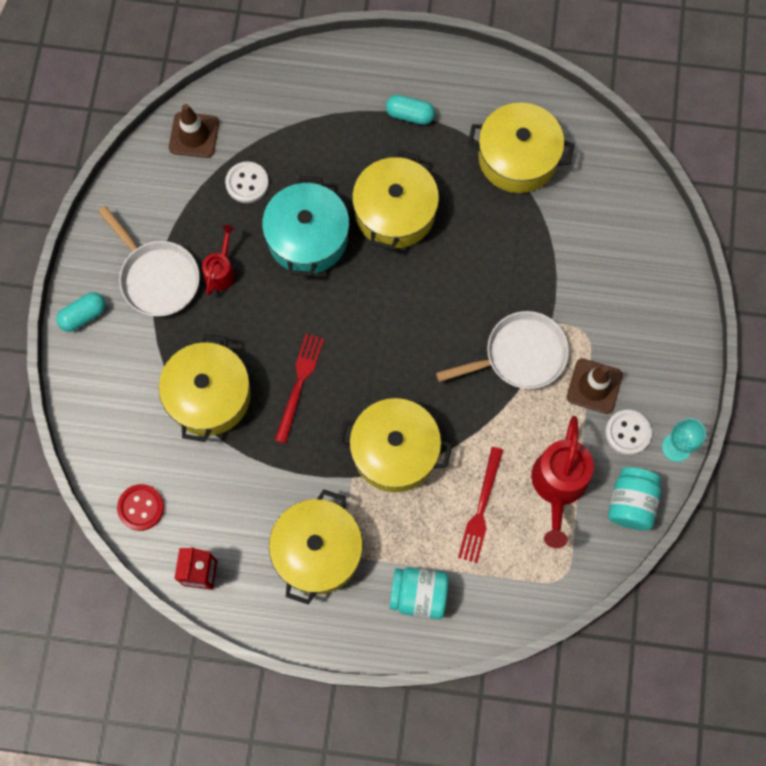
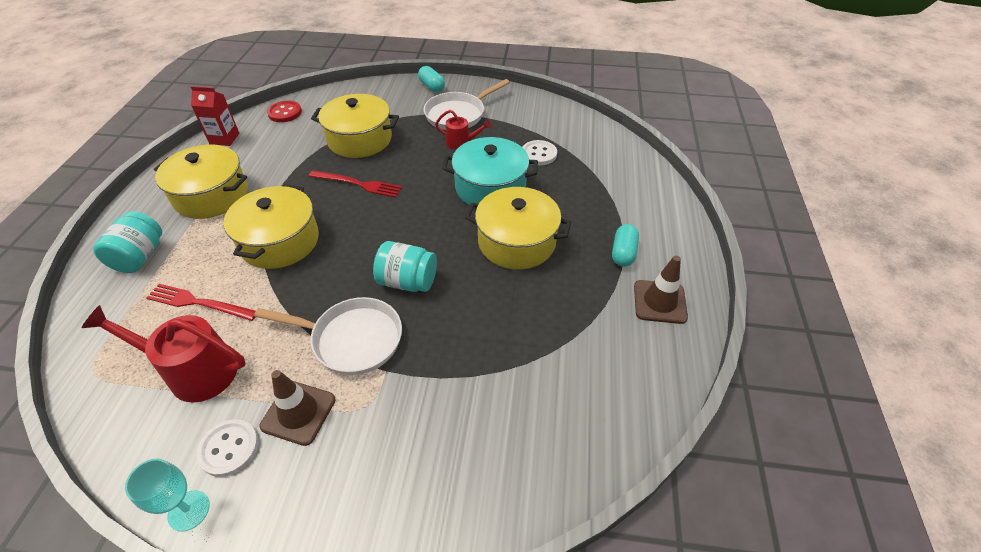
camera: 90 degrees right, 25 degrees down
(194, 135) = (578, 128): brown traffic cone -> brown traffic cone (659, 302)
(517, 158) = (588, 343): yellow pot -> none
(520, 355) = (352, 339): white pan -> white pan turned 60 degrees counterclockwise
(631, 503) = (140, 448): turquoise jar -> turquoise jar (408, 281)

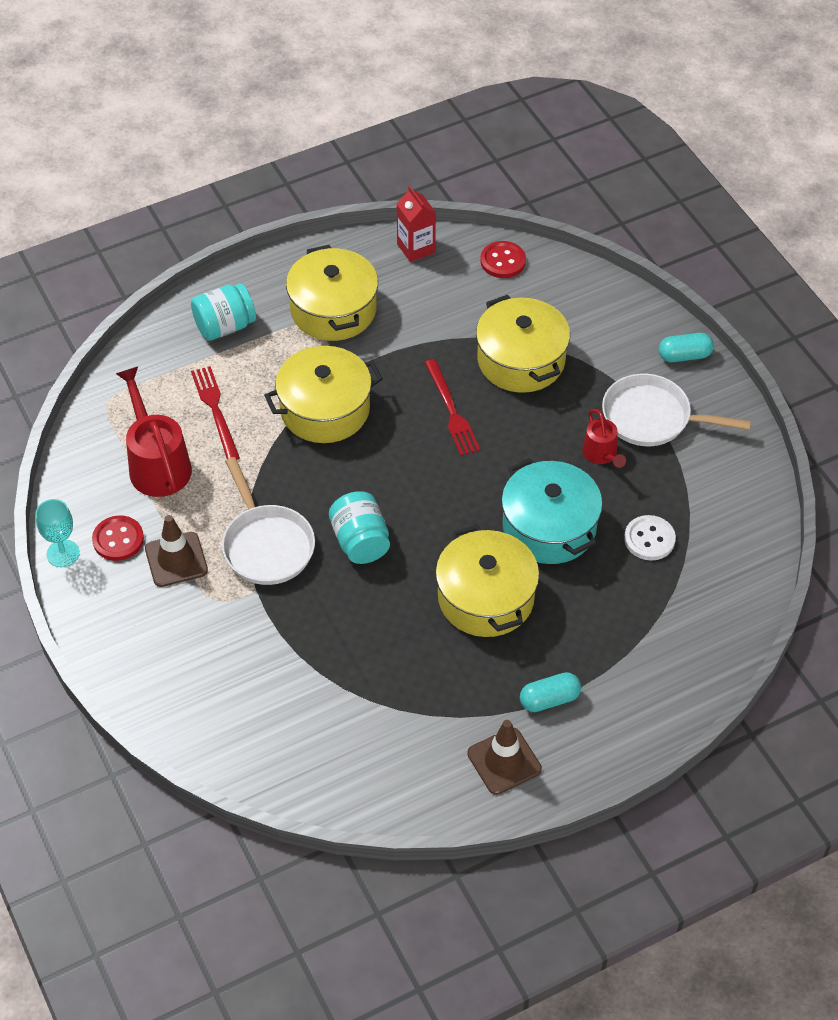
camera: 55 degrees right, 5 degrees up
(229, 448) = (118, 539): white button -> red button
(432, 86) = (684, 355): turquoise capsule -> turquoise capsule turned 60 degrees clockwise

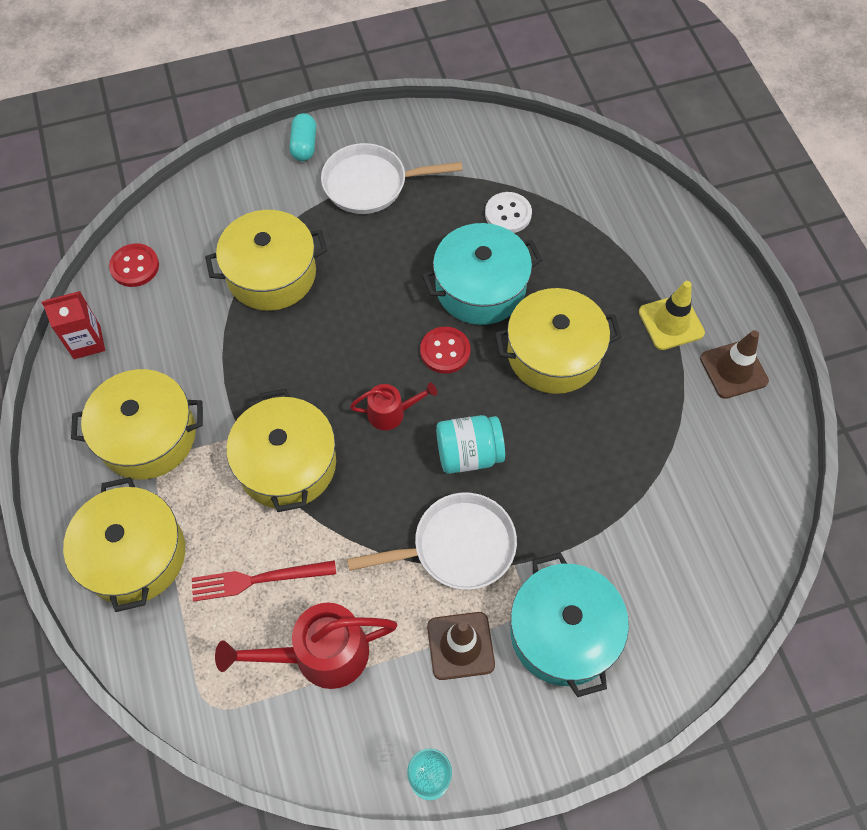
camera: 80 degrees left, 10 degrees up
(118, 539) = (421, 710): red button -> red button (445, 351)
(197, 634) = (563, 632): none -> turquoise pot
(225, 326) = (134, 555): turquoise jar -> yellow pot
(451, 411) = (320, 345): red fork -> none
(549, 699) = (671, 322): turquoise capsule -> yellow traffic cone
(601, 455) = (405, 231): red watering can -> red watering can (392, 413)
(652, 417) = (370, 184): white pan -> white pan turned 60 degrees clockwise

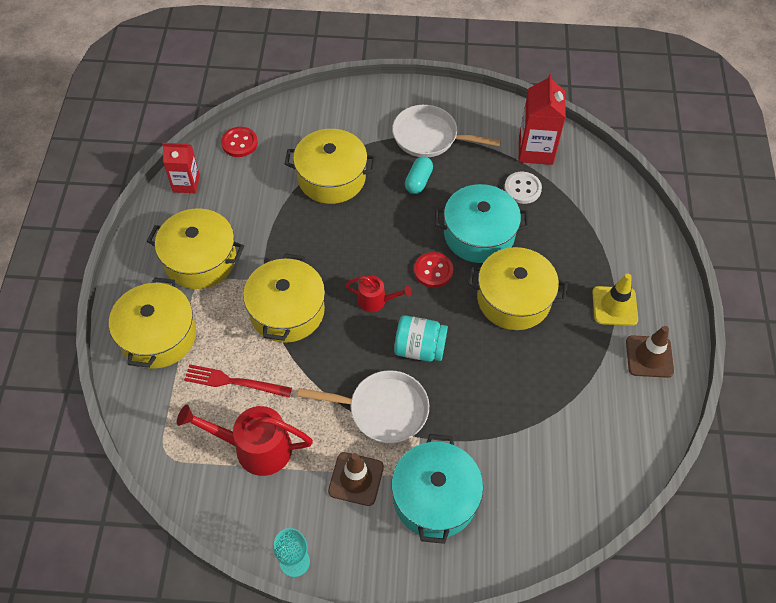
camera: 20 degrees right, 5 degrees down
(304, 145) = (392, 95): turquoise capsule -> turquoise capsule (418, 181)
(504, 161) = (535, 150): none -> red carton

